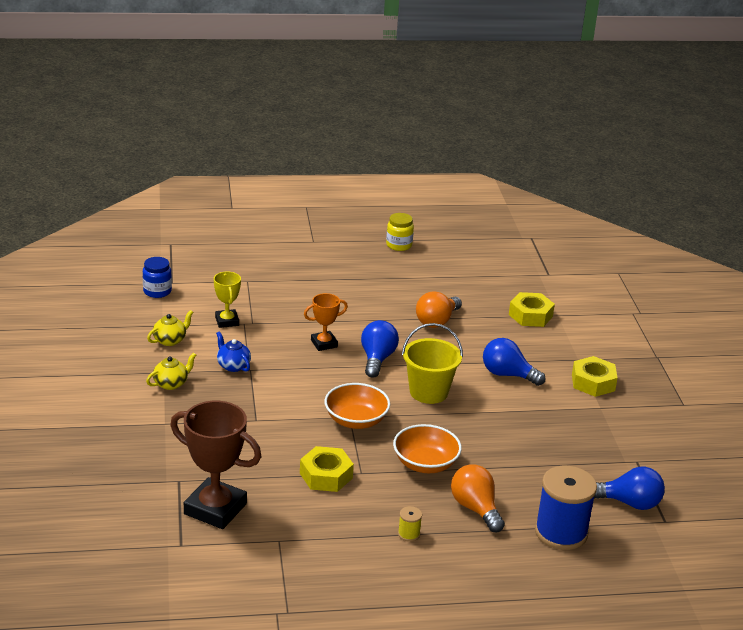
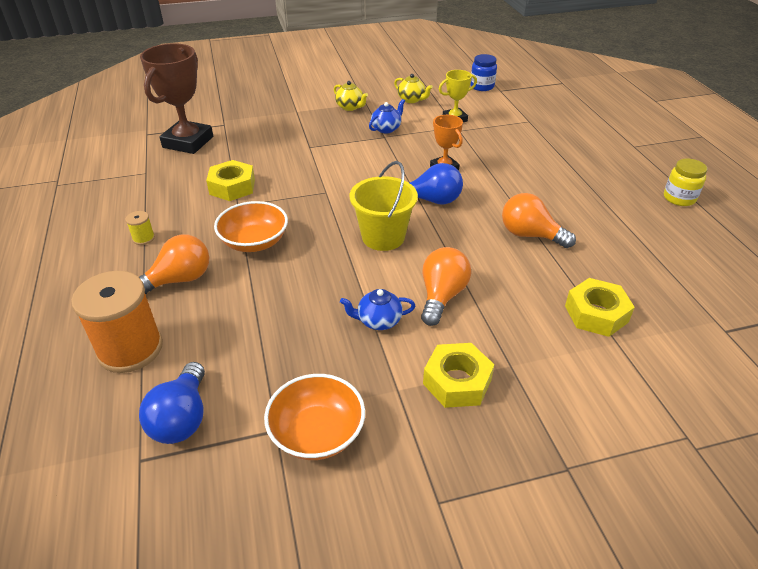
camera: 85 degrees right, 10 degrees up
(356, 420) = (320, 196): orange bowl -> orange bowl (317, 433)
(507, 375) = (442, 296): blue light bulb -> orange light bulb
(533, 407) = (378, 321): none -> blue teapot
(561, 532) = (130, 349): blue spool -> orange spool

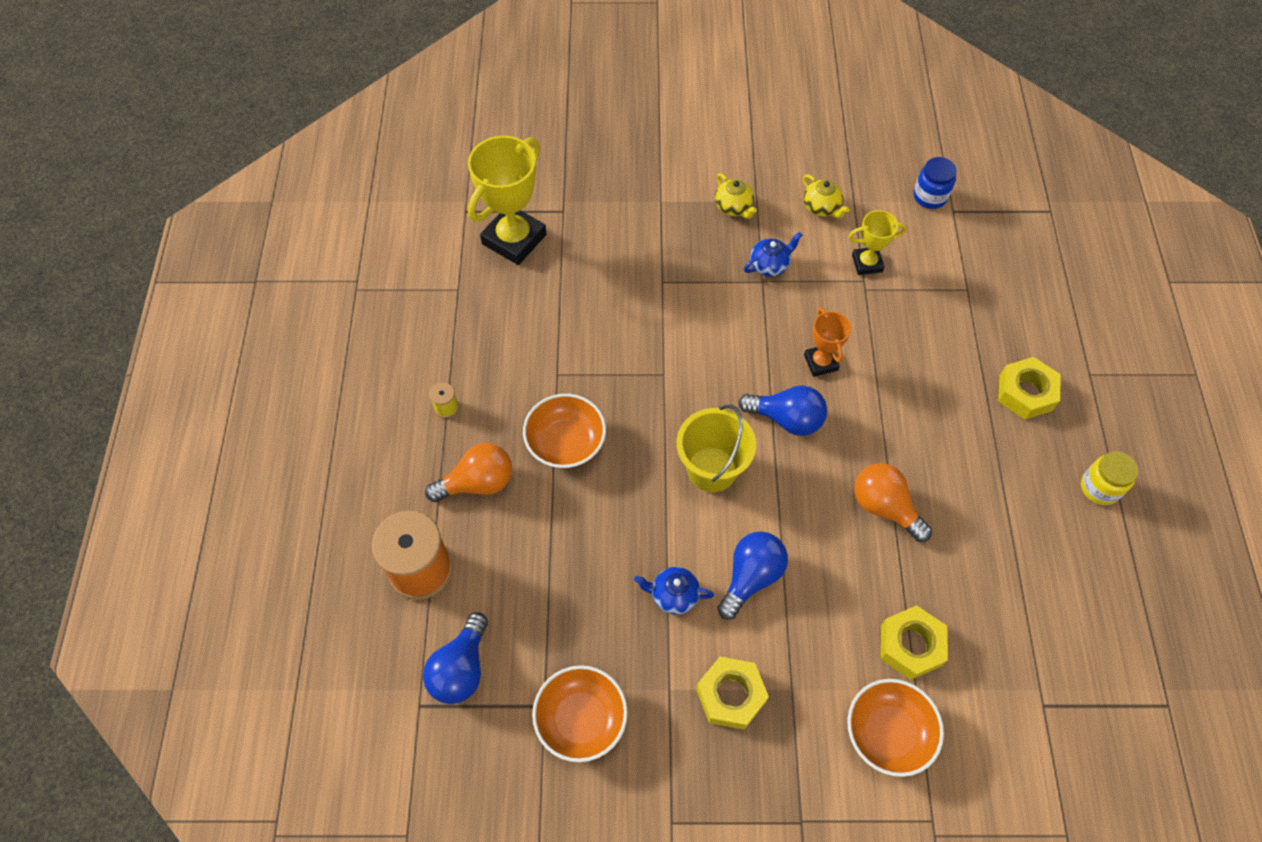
camera: 15 degrees right, 20 degrees up
(188, 142) = (514, 239): brown trophy -> yellow trophy
(232, 187) = (555, 339): yellow nut -> yellow nut (1025, 393)
(442, 296) = (751, 577): orange light bulb -> blue light bulb
(610, 378) = (888, 733): none -> orange bowl

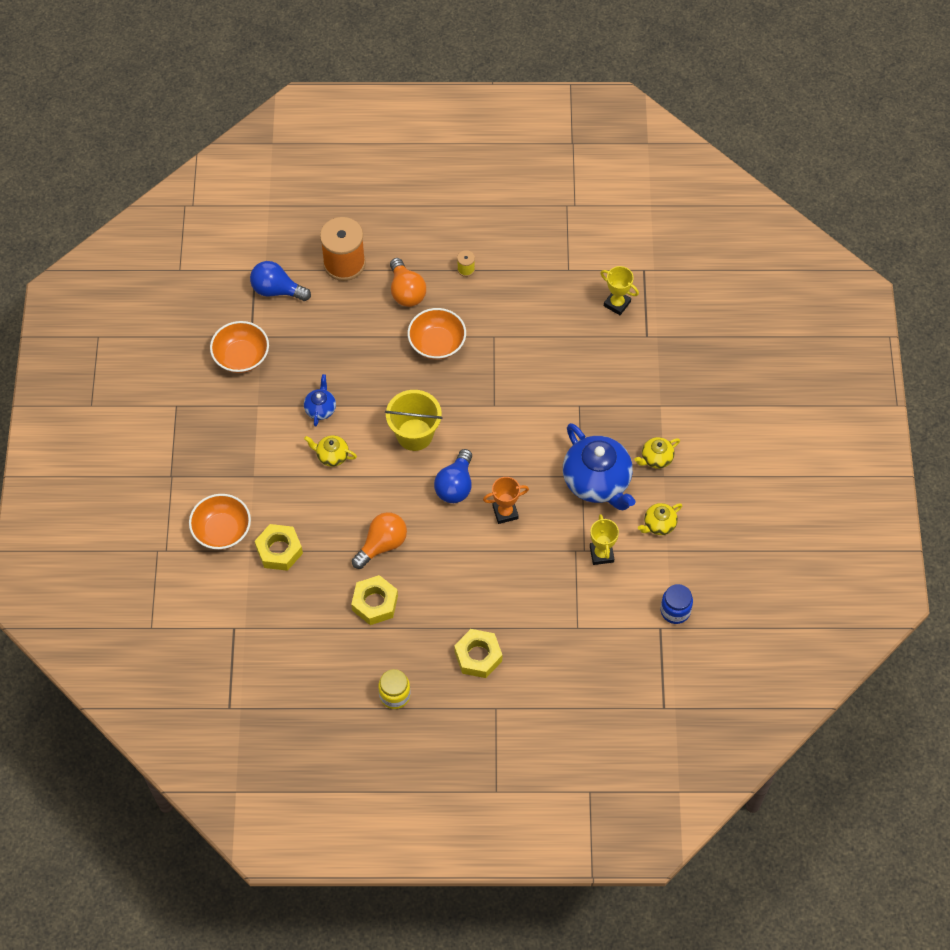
camera: 90 degrees right, 0 degrees up
(514, 239) = (617, 304): yellow trophy -> yellow trophy, size x0.54
(730, 695) = (251, 440): yellow nut -> yellow nut (375, 603)
(751, 577) = (332, 456): blue light bulb -> yellow teapot
(770, 265) = (597, 482): blue teapot -> blue teapot, size x2.12

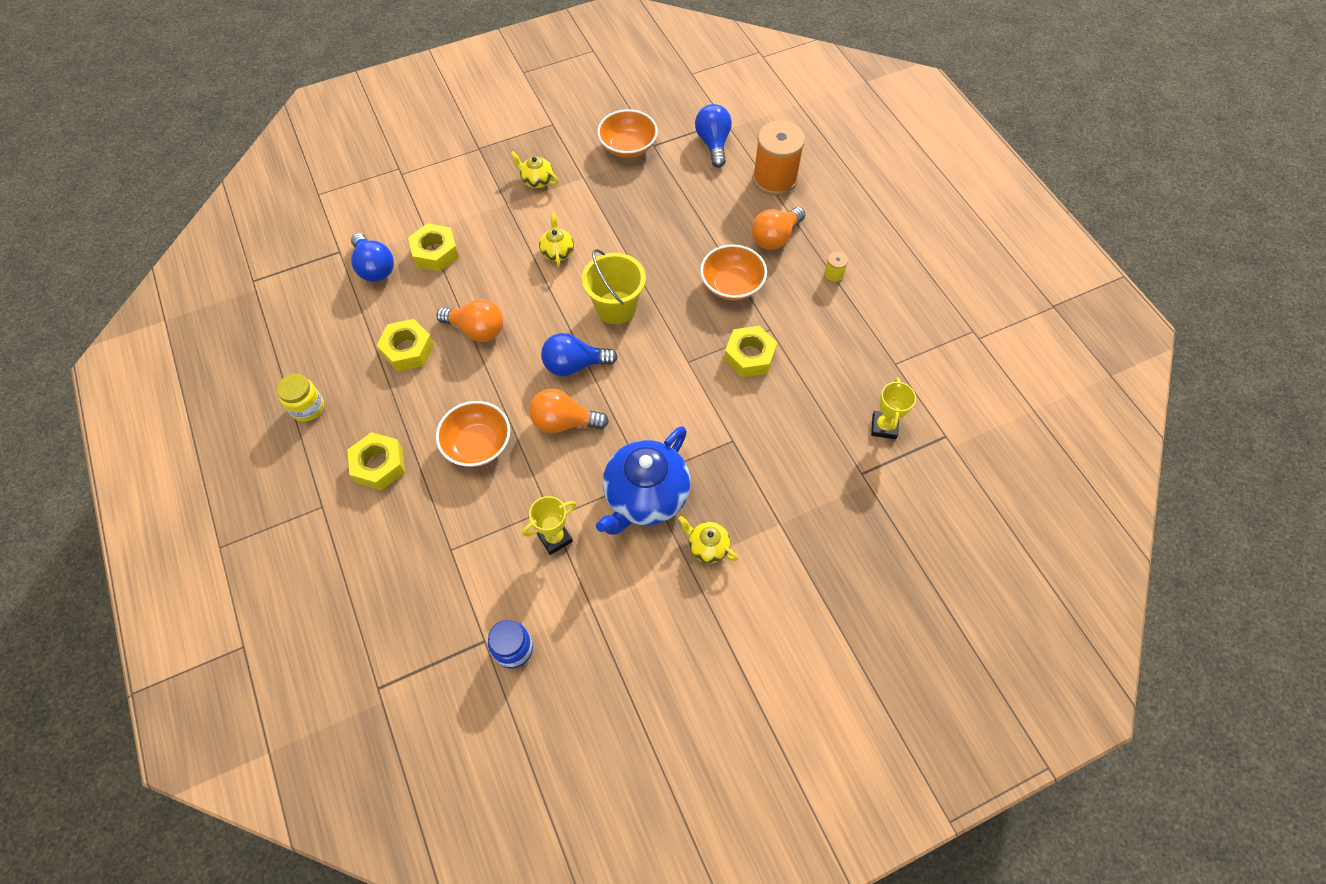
camera: 65 degrees right, 0 degrees up
(222, 530) = (438, 203): orange bowl -> orange bowl (478, 444)
(270, 604) = (374, 268): none -> blue light bulb
(320, 409) = (604, 223): blue teapot -> none
(505, 512) = (564, 422): orange trophy -> orange light bulb
(511, 361) = (749, 356): none -> yellow nut
(659, 525) = (621, 585): yellow teapot -> yellow teapot (537, 180)

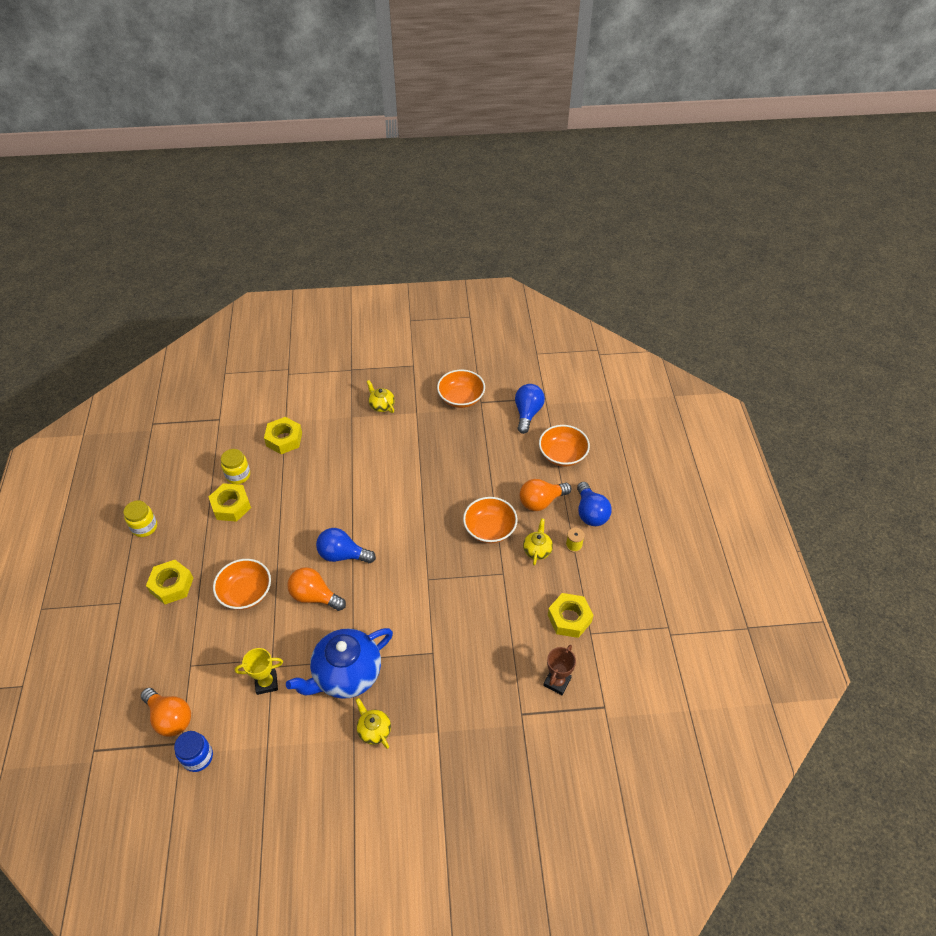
camera: 20 degrees right, 10 degrees down
(374, 268) = (237, 438): blue light bulb -> blue light bulb (590, 513)
(398, 311) = (238, 475): none -> yellow jar
(477, 330) = (286, 506): orange light bulb -> orange light bulb (170, 718)
(557, 252) = (371, 464): yellow teapot -> yellow teapot (537, 550)
(616, 307) = (393, 520): yellow bucket -> none
(749, 356) = (477, 590): yellow nut -> yellow nut (569, 618)
(774, 179) = (562, 455): orange spool -> orange bowl
(884, 427) = (557, 682): yellow trophy -> brown trophy

